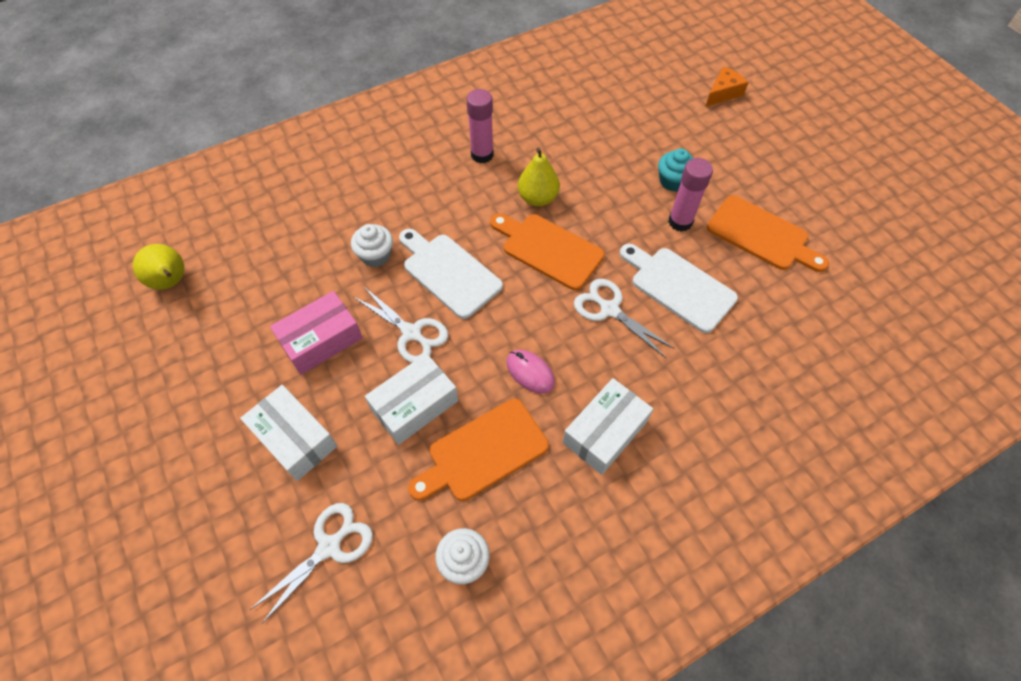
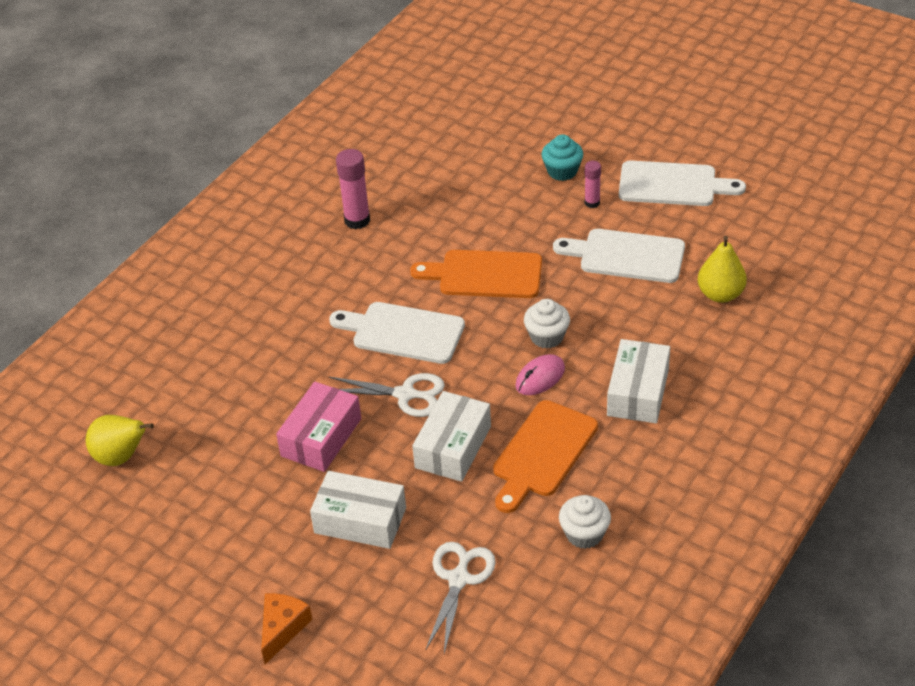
camera: 25 degrees left, 15 degrees down
(375, 255) = (318, 348): white cupcake -> white cupcake (547, 337)
(530, 372) = (540, 377): pink mouse -> pink mouse turned 60 degrees counterclockwise
(537, 198) = (442, 236): yellow pear -> yellow pear (720, 294)
(609, 310) = (577, 299): white scissors -> none
(680, 222) = (592, 203): pink glue stick -> pink glue stick, size x0.60
(723, 93) = (558, 76): orange cheese -> orange cheese (282, 628)
(761, 235) = (673, 185): orange cutting board -> white cutting board

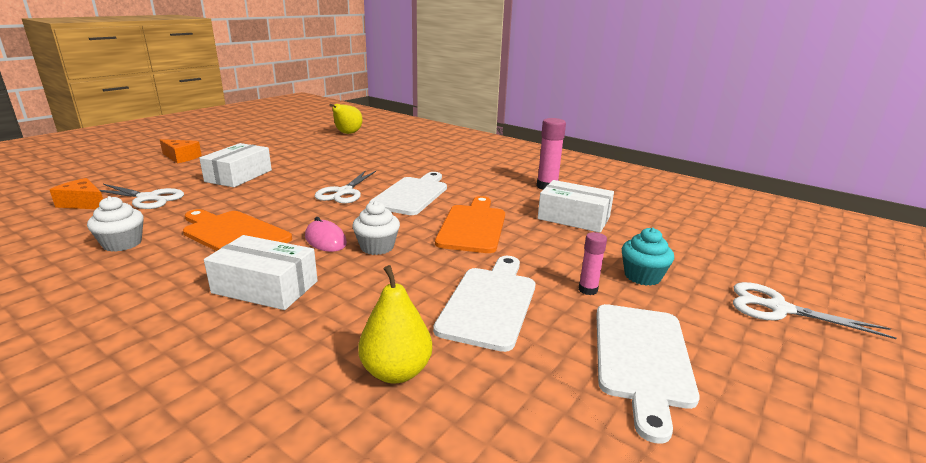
camera: 90 degrees right, 20 degrees down
(321, 437) = (323, 169): pink box -> none
(453, 447) = (276, 203): white box -> white box (573, 218)
(487, 637) = (83, 203): none -> orange cheese
(594, 112) = (778, 308): none -> white scissors

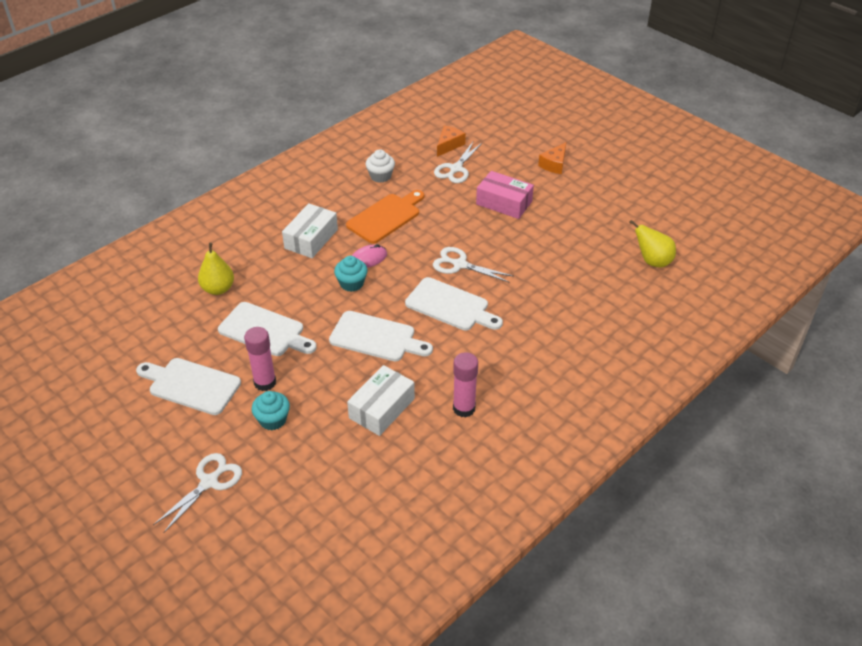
camera: 100 degrees right, 20 degrees up
(239, 176) = (504, 203): white box -> pink box
(377, 247) = (351, 283): white cupcake -> turquoise cupcake
(473, 226) = (376, 337): orange cutting board -> white cutting board
(588, 290) = (265, 382): pink glue stick -> pink glue stick, size x1.68

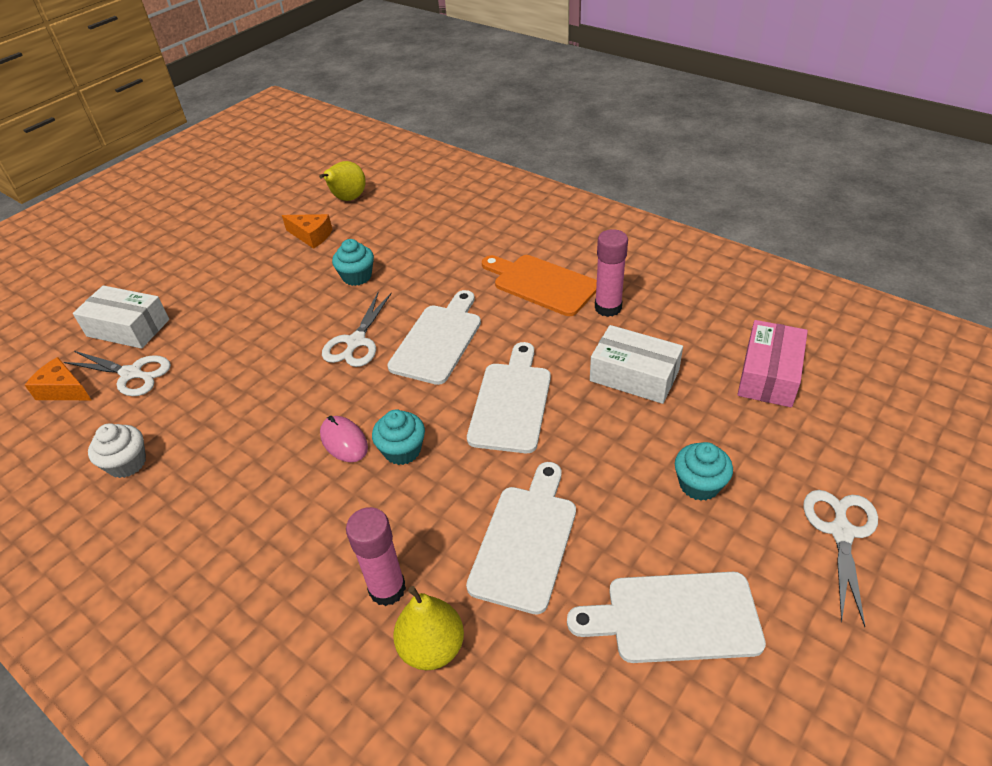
camera: 95 degrees left, 0 degrees up
(191, 385) = (675, 617): white cutting board -> white cutting board turned 75 degrees clockwise
(209, 482) = (841, 532): white scissors -> white scissors turned 75 degrees clockwise
(265, 382) = (634, 512): pink glue stick -> pink glue stick (387, 589)
(311, 239) = (291, 528): white box -> white box (128, 328)
(386, 217) = (242, 437): orange cutting board -> orange cutting board (541, 284)
(504, 203) = (225, 316): pink box -> pink box (768, 375)
(537, 266) = (357, 276): none -> turquoise cupcake
(554, 164) = (148, 280): orange cheese -> orange cheese (311, 236)

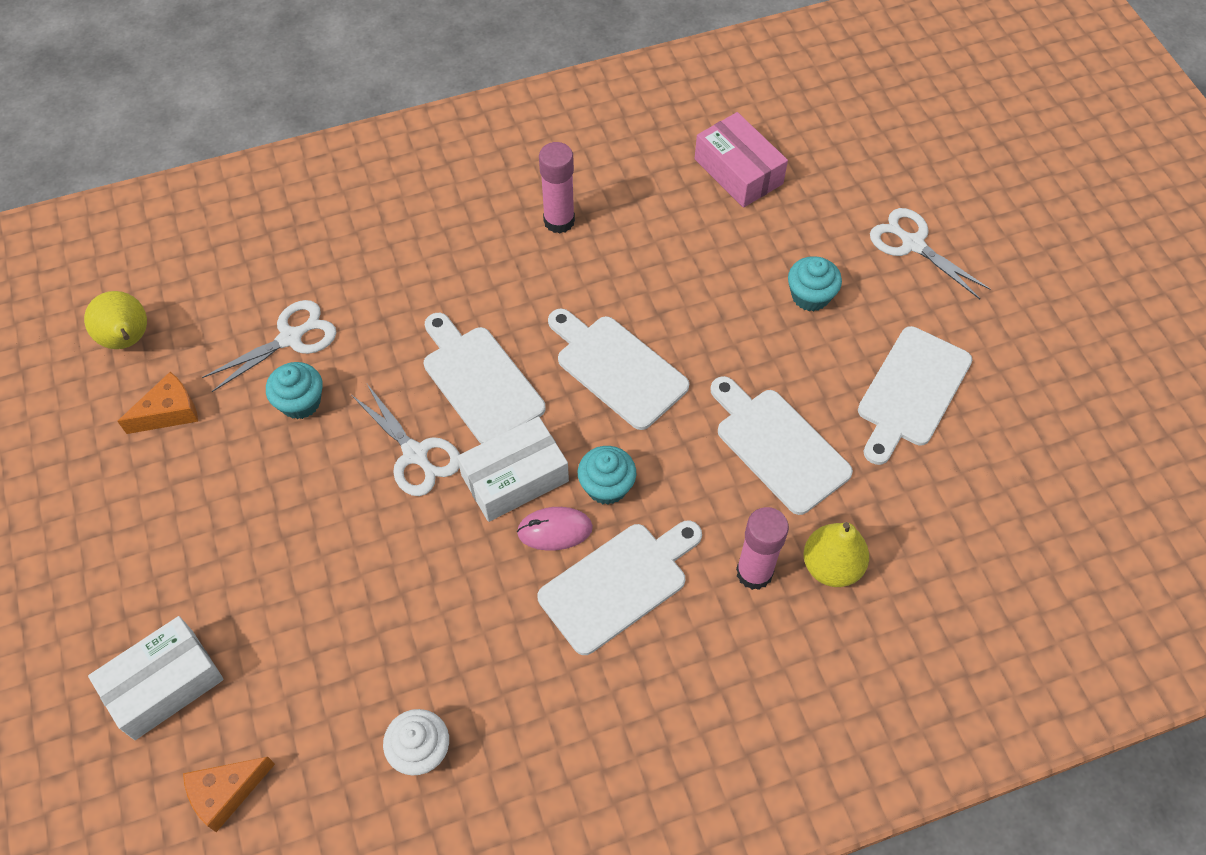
camera: 60 degrees left, 15 degrees up
(131, 374) = (263, 705): white scissors -> white scissors (290, 338)
(320, 502) = (618, 584): none -> white cutting board
(541, 284) = (475, 249): orange cutting board -> none
(634, 376) = (662, 259): white box -> white box (515, 478)

